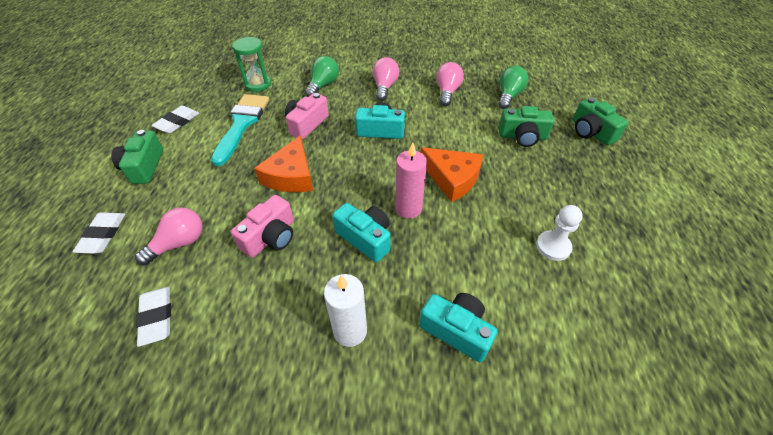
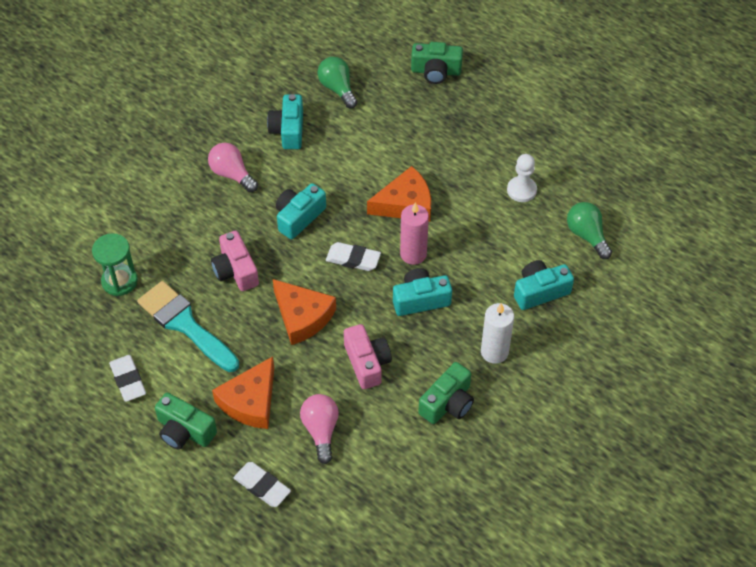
camera: 55 degrees left, 5 degrees up
(157, 317) = (390, 467): white eraser -> white eraser (353, 259)
(189, 187) = (250, 401): none -> orange cheese
(323, 85) = (178, 224): green light bulb -> green light bulb (587, 235)
(447, 92) = (288, 130): pink light bulb -> turquoise camera
(522, 136) = (399, 121): green camera -> green camera (448, 403)

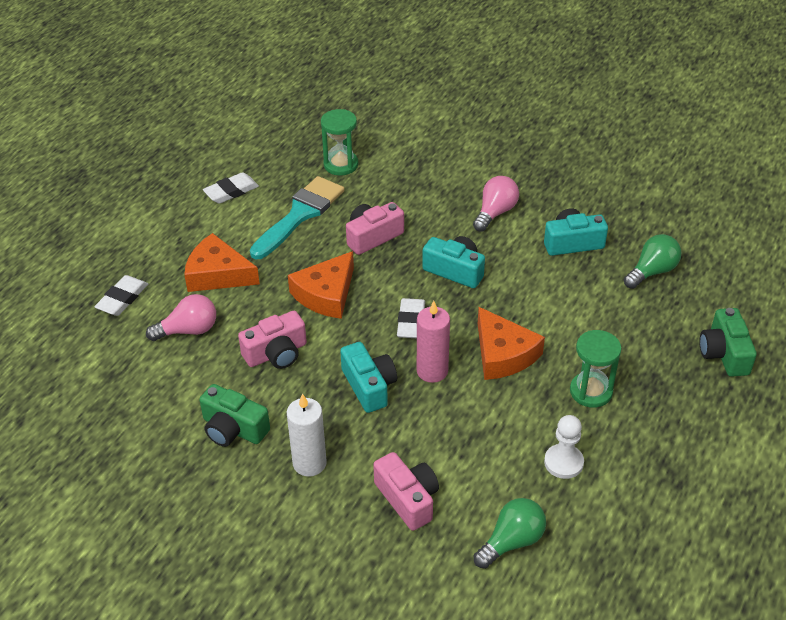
camera: 80 degrees right, 10 degrees down
(184, 431) = (180, 236): green camera -> none
(456, 158) = (591, 391): none -> green hourglass
(540, 291) = (408, 499): turquoise camera -> pink camera

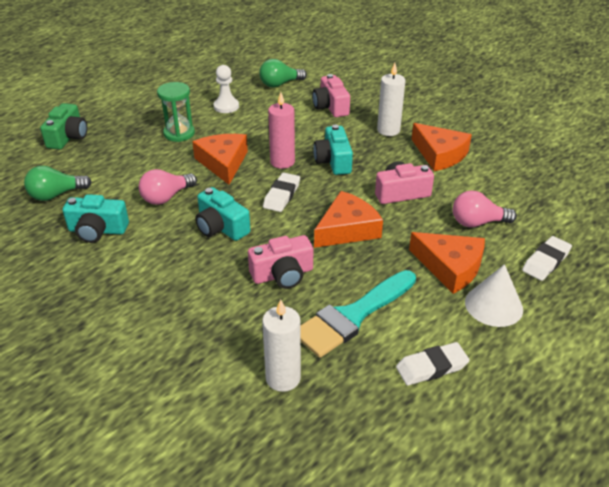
camera: 165 degrees left, 5 degrees down
(179, 246) = (493, 305): none -> white cone
(233, 429) = (439, 154): green camera -> orange cheese
(341, 165) = (283, 378): green hourglass -> white candle
(495, 212) = (144, 275): pink light bulb -> pink light bulb (166, 197)

